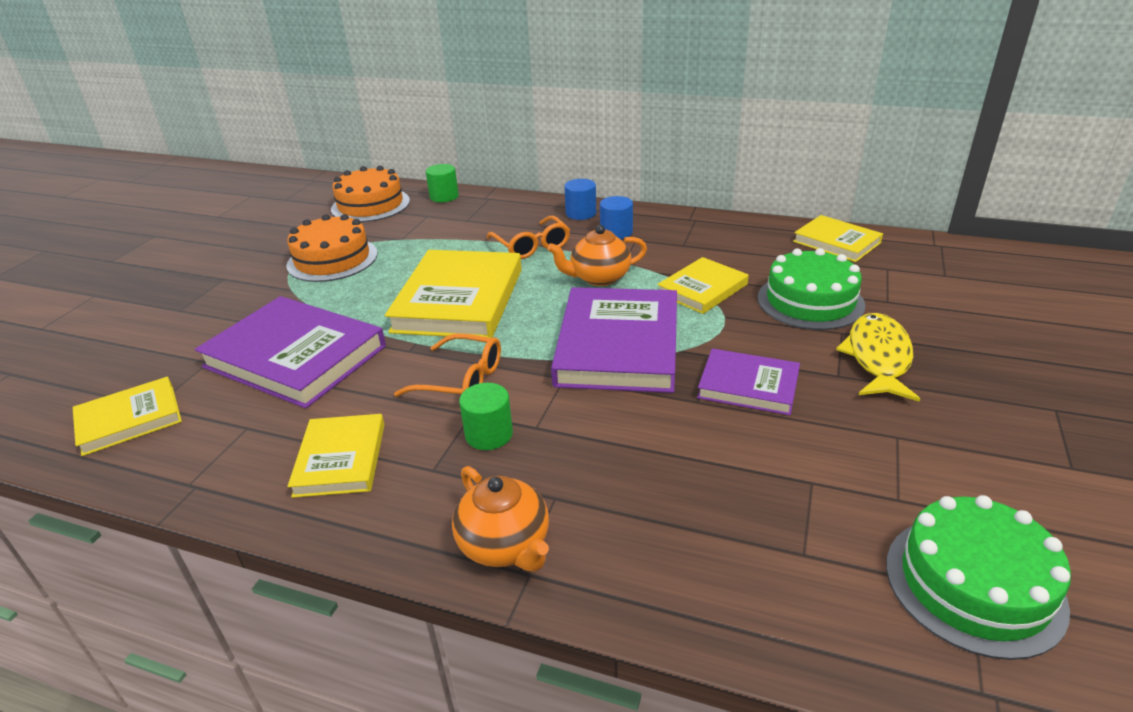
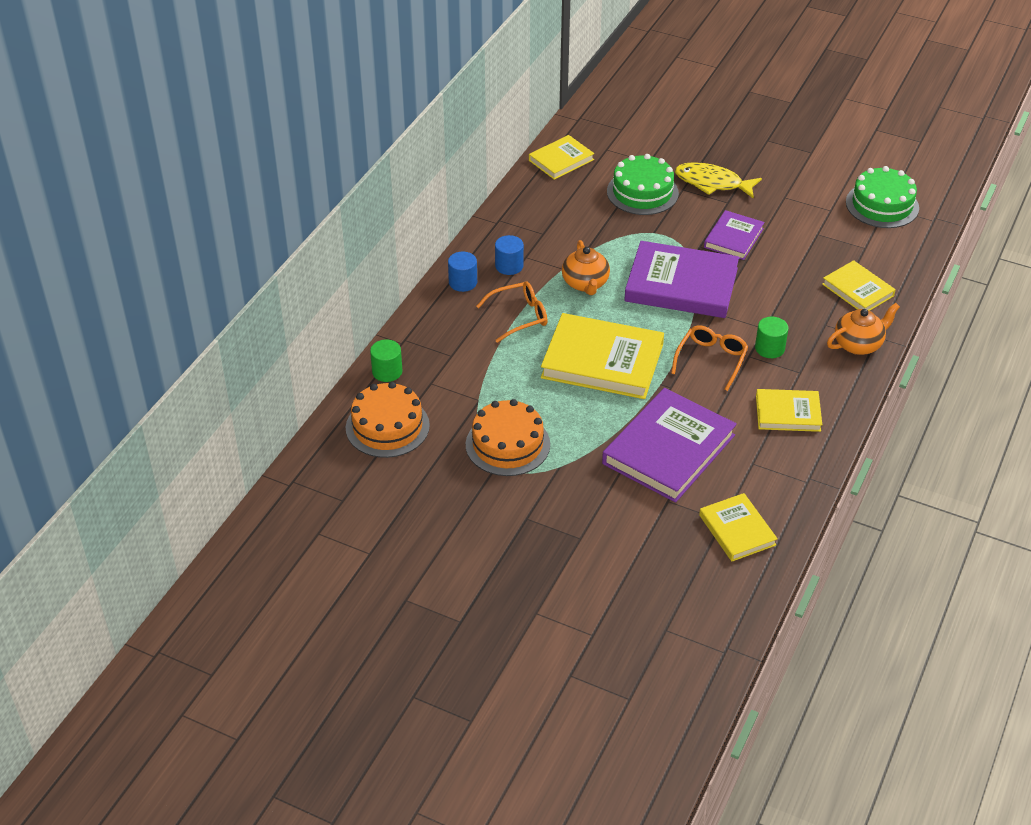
camera: 85 degrees left, 10 degrees up
(702, 289) = (615, 236): yellow book -> yellow book (858, 290)

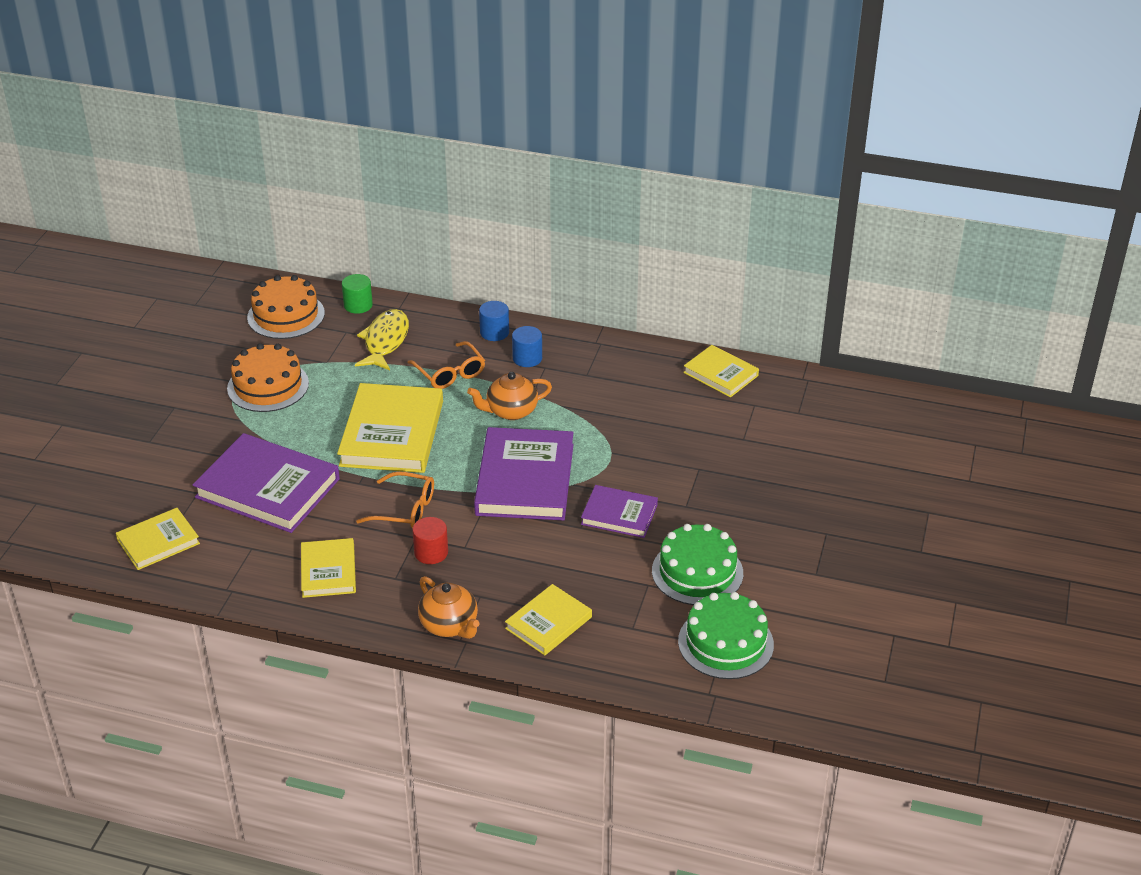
camera: 80 degrees right, 5 degrees down
(642, 192) = (682, 438): green cake -> green cake (697, 572)
(712, 183) = (719, 491): yellow fish -> yellow fish (385, 341)
(769, 348) = (431, 552): green cylinder -> red cylinder

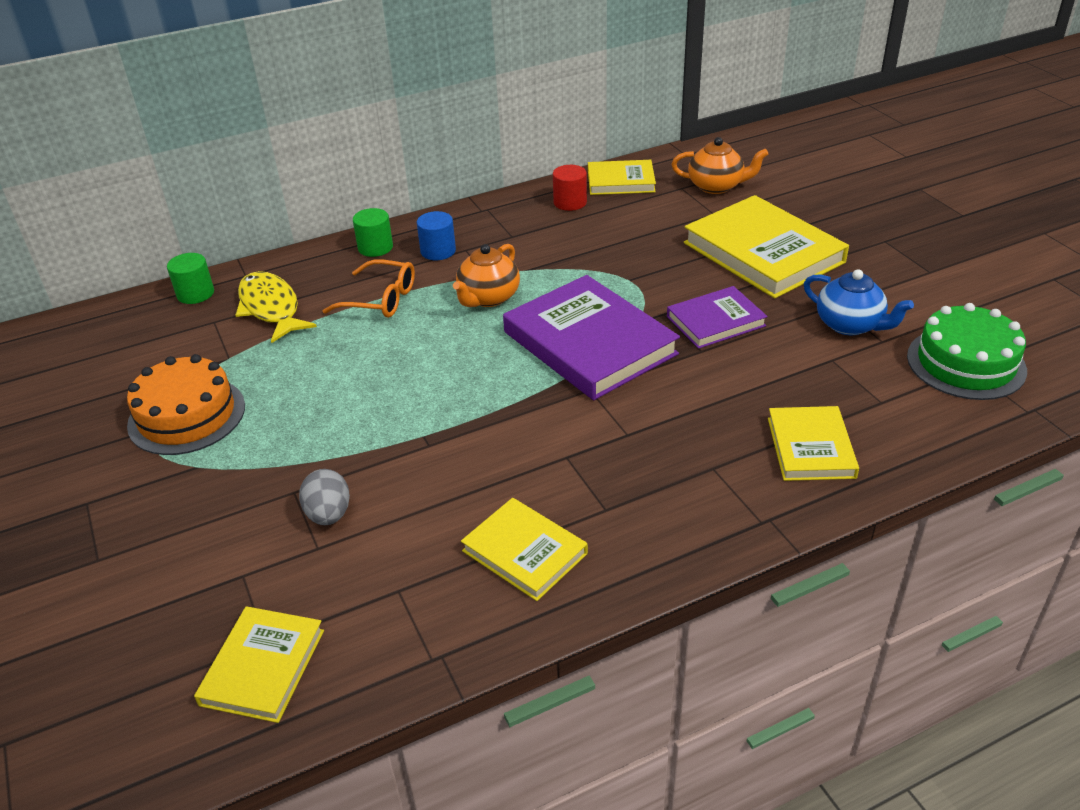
camera: 40 degrees left, 0 degrees up
(267, 488) = (329, 514): purple book -> grey egg
(286, 315) = (119, 342): orange cake -> none
(392, 433) = (397, 380): yellow book -> yellow book (763, 252)
(405, 509) = (515, 438): orange glasses -> none
(431, 552) = (603, 461): red cylinder -> red cylinder (570, 202)
(450, 625) = (730, 515): orange teapot -> orange teapot (716, 186)
(494, 332) = (375, 247): blue cylinder -> green cylinder
(697, 572) = (850, 325): green cake -> blue teapot

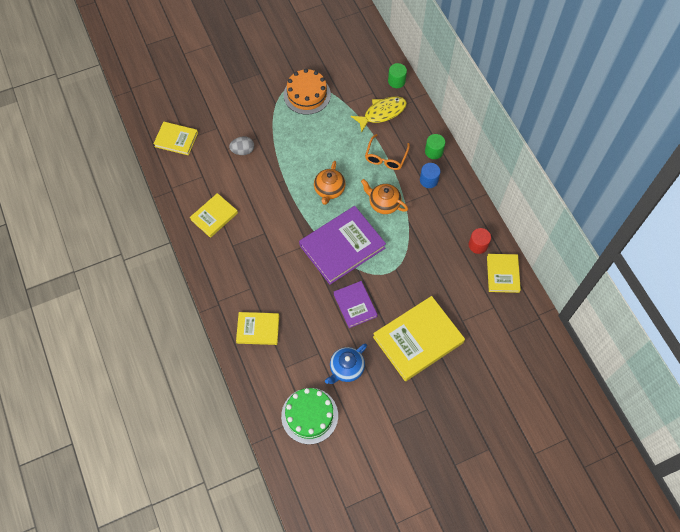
camera: 90 degrees right, 25 degrees up
(716, 186) = (495, 327): orange teapot -> orange teapot (329, 190)

